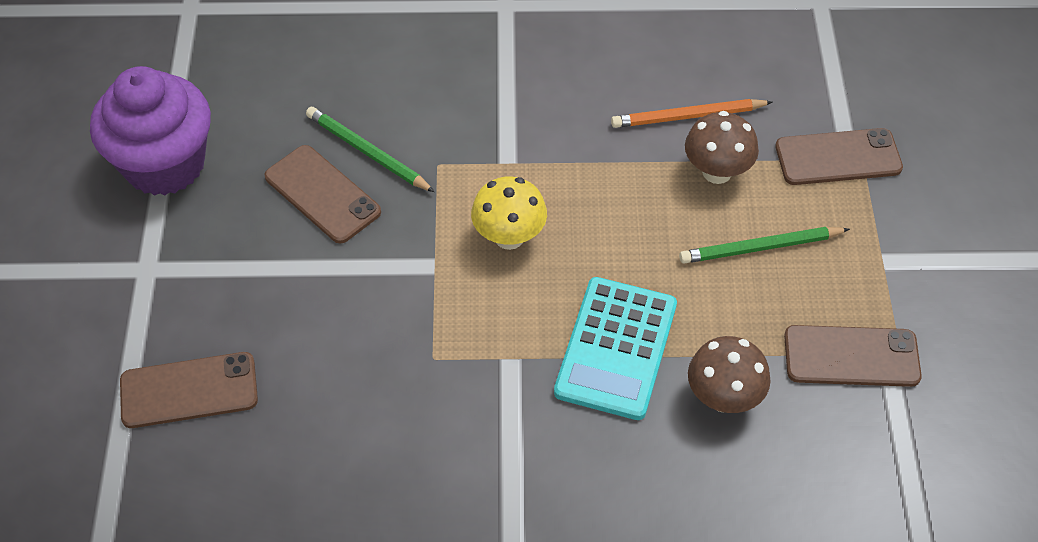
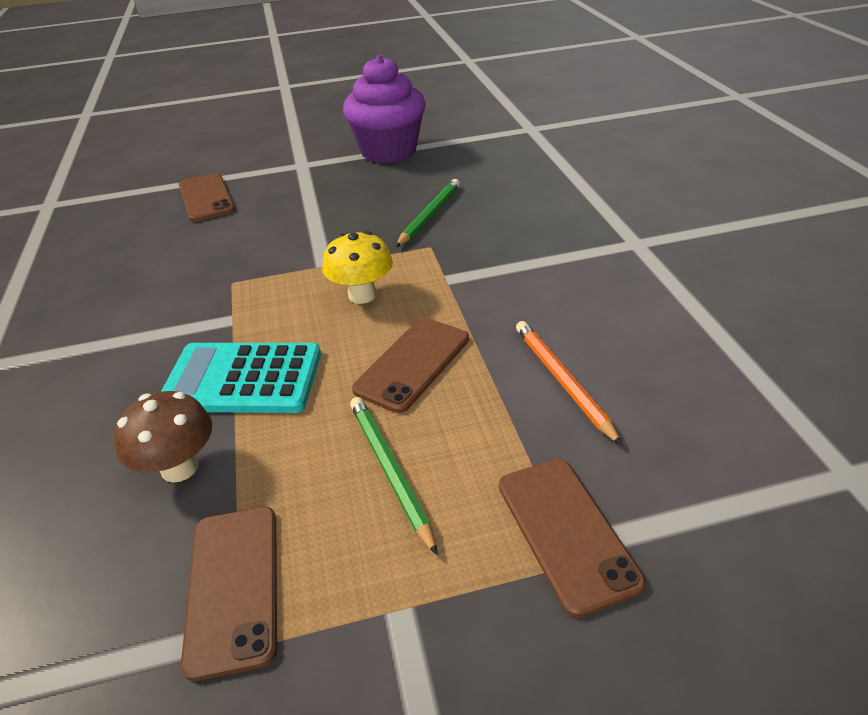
camera: 80 degrees right, 15 degrees down
(322, 194) = (381, 206): brown phone -> brown phone (413, 364)
(717, 172) = (491, 416): brown mushroom -> none

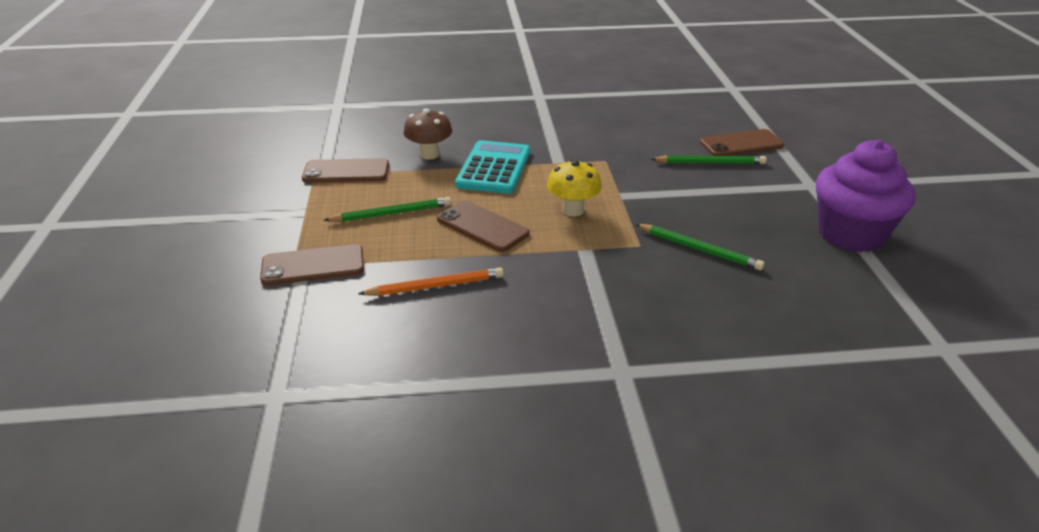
camera: 95 degrees right, 5 degrees down
(249, 214) = (710, 163): none -> green pencil

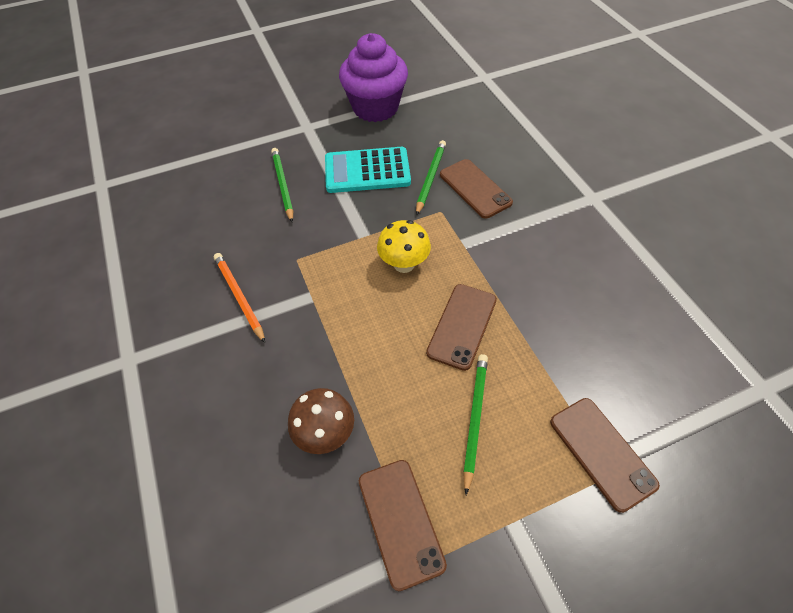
camera: 105 degrees left, 20 degrees up
(391, 213) = (475, 419): green pencil -> green pencil turned 45 degrees clockwise
(435, 286) = (571, 331): orange pencil -> orange pencil (239, 297)
(494, 168) = (341, 352): turquoise calculator -> turquoise calculator (367, 171)
(741, 144) = (239, 169): brown phone -> brown phone (475, 188)

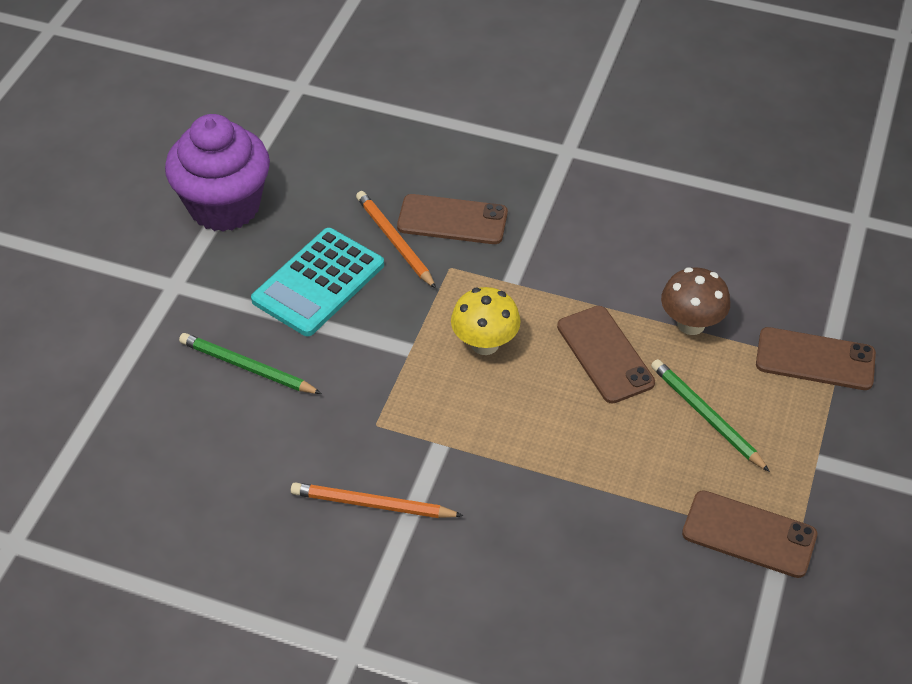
camera: 50 degrees left, 5 degrees down
(325, 434) = (614, 533): brown mushroom -> brown mushroom (691, 324)
(430, 178) = (395, 241): green pencil -> orange pencil

